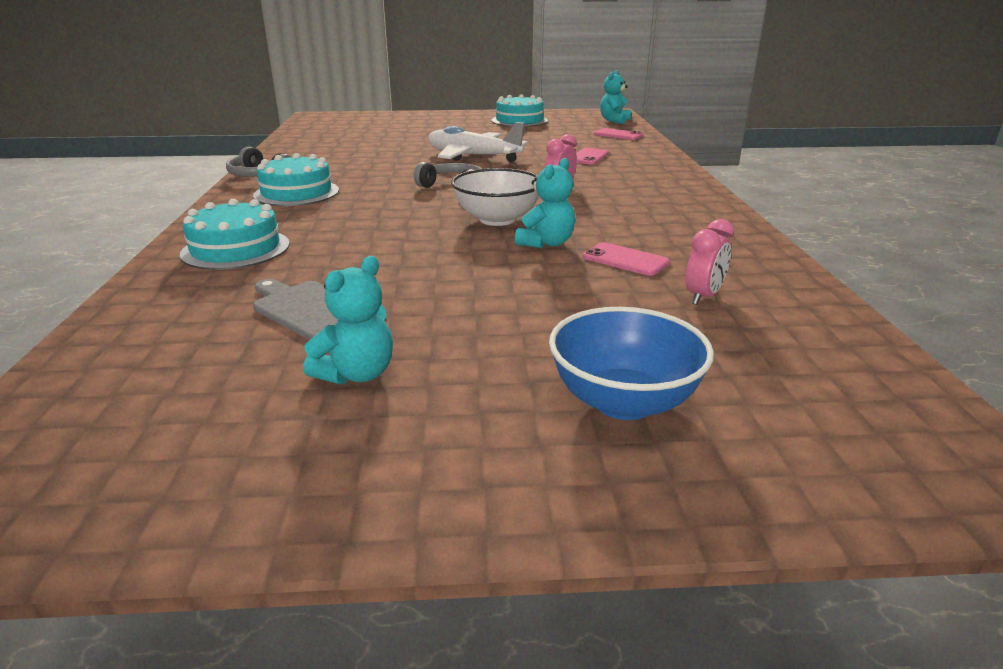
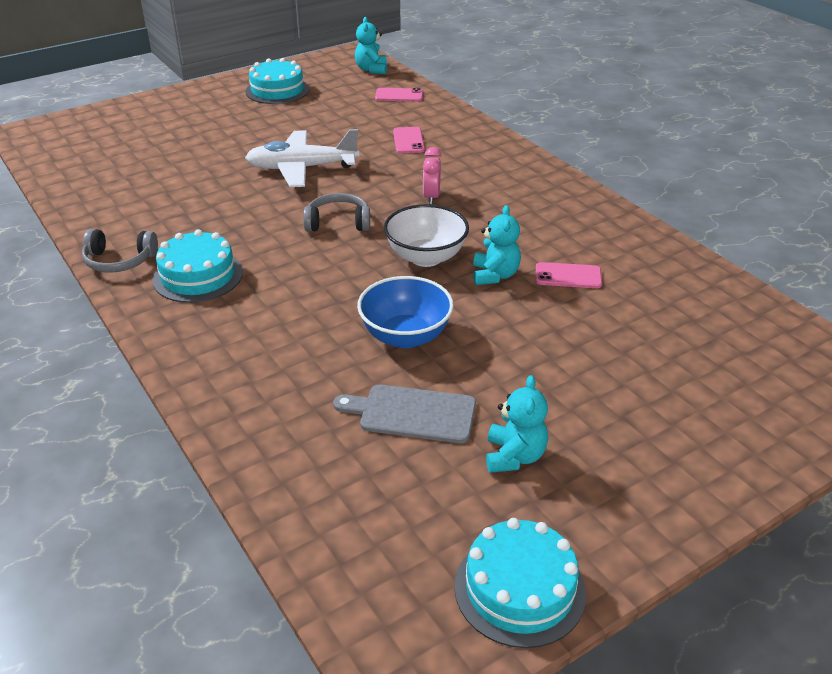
camera: 30 degrees left, 10 degrees up
(236, 249) = (250, 370): turquoise cake -> turquoise cake (519, 589)
(623, 401) = (686, 410): blue bowl -> blue bowl (405, 336)
(703, 297) = (650, 298): pink clock -> none

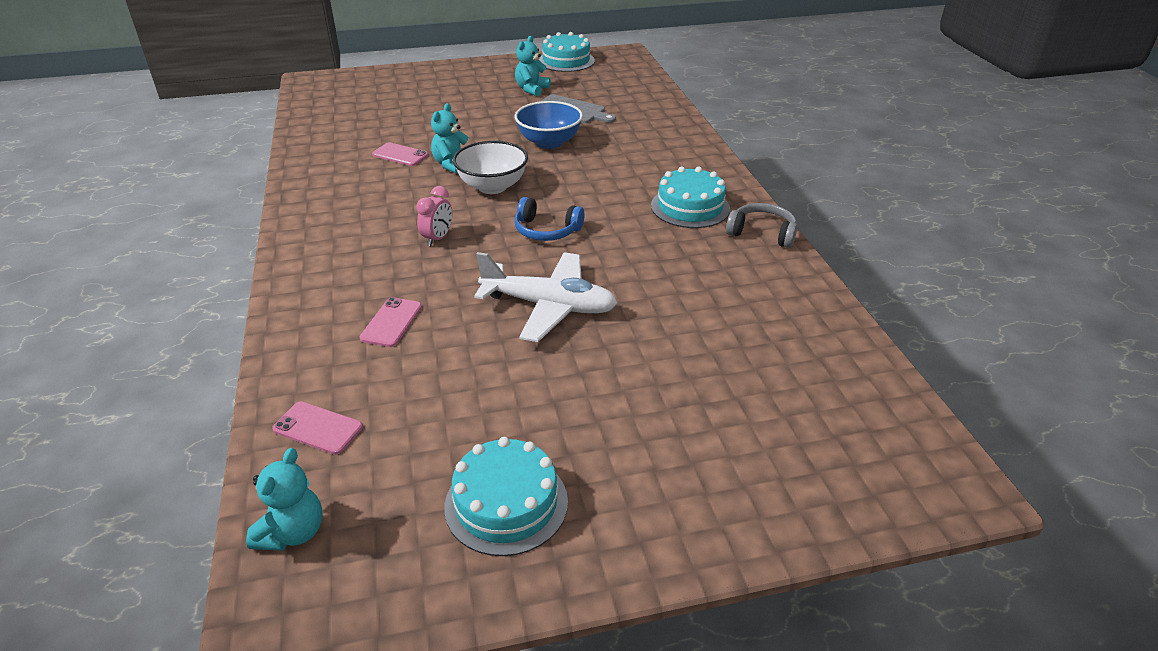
camera: 160 degrees left, 0 degrees up
(338, 222) = (546, 230): grey headphones -> blue headphones

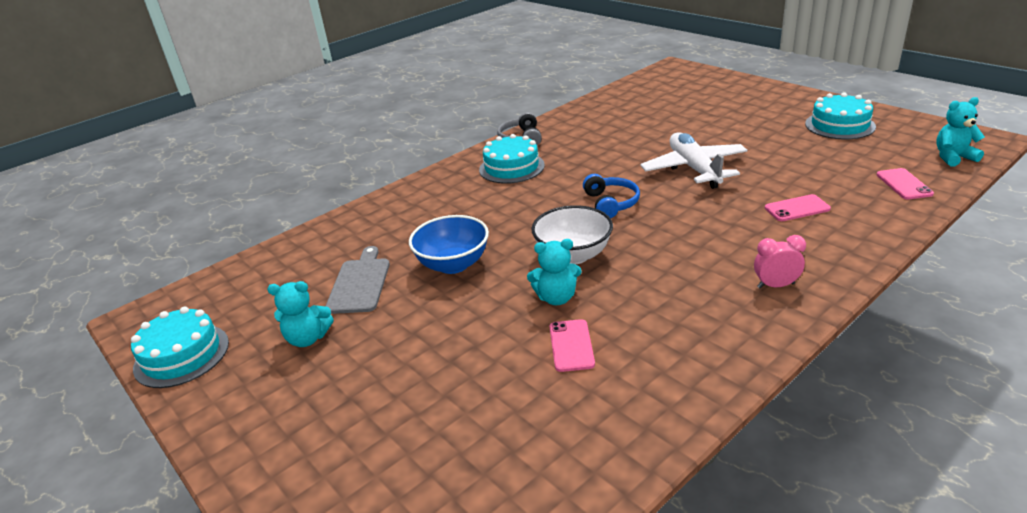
camera: 115 degrees left, 5 degrees down
(437, 238) = (684, 241): pink clock -> pink clock (776, 285)

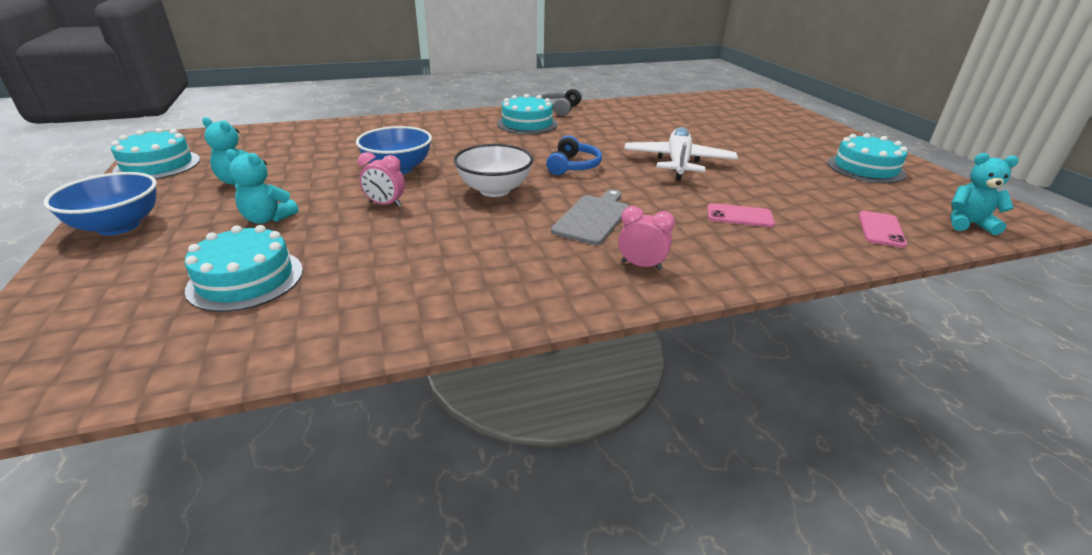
camera: 20 degrees right, 0 degrees up
(253, 440) = (119, 226): none -> blue bowl
(360, 283) = (320, 160): grey cutting board -> grey cutting board (593, 218)
(470, 437) = (246, 279): none -> turquoise cake
(493, 309) = (385, 204): none -> pink clock
(556, 298) = (441, 213): turquoise teddy bear -> turquoise teddy bear (268, 219)
(571, 345) = (406, 247): pink phone -> none

